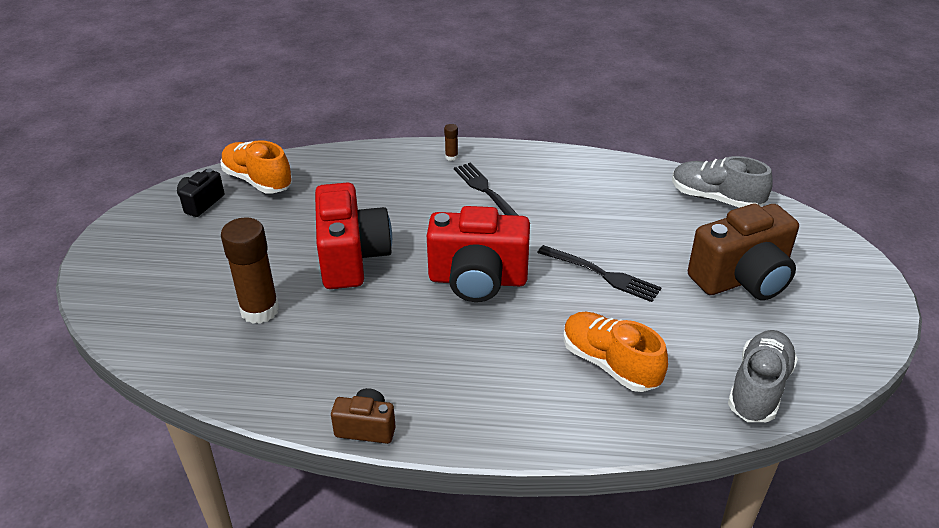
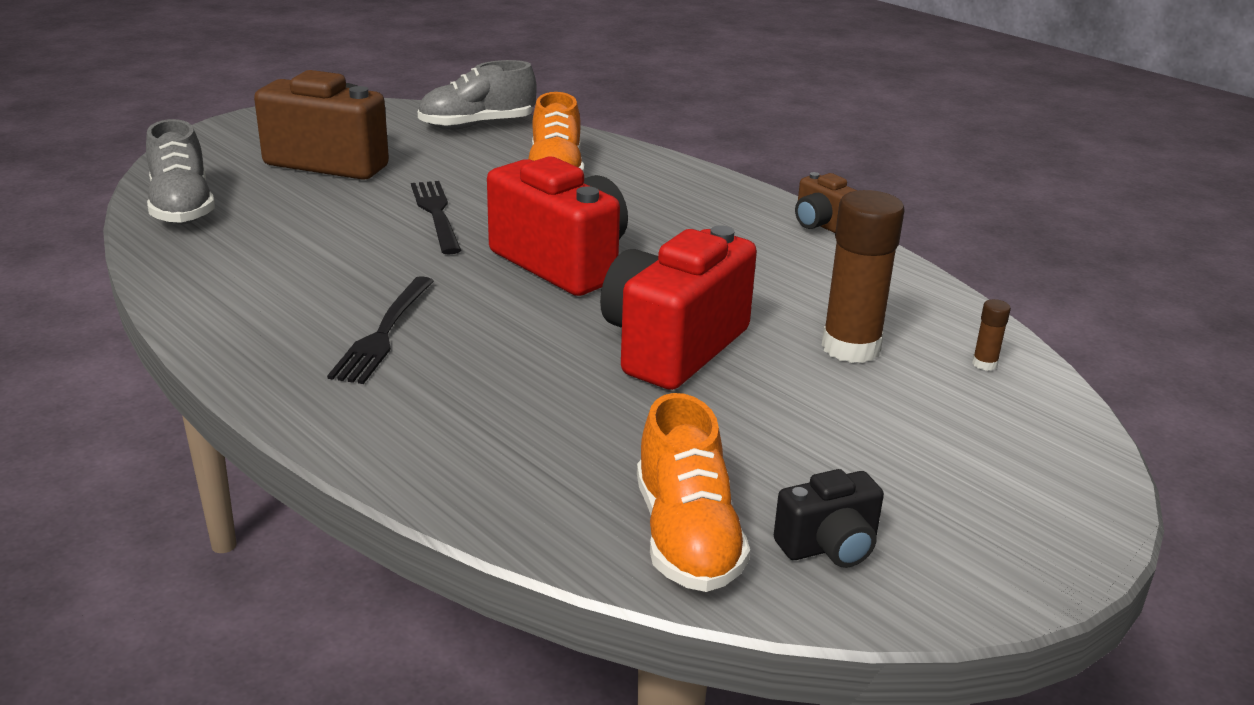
camera: 140 degrees left, 10 degrees down
(451, 157) = (331, 402): brown glue stick -> brown glue stick (984, 364)

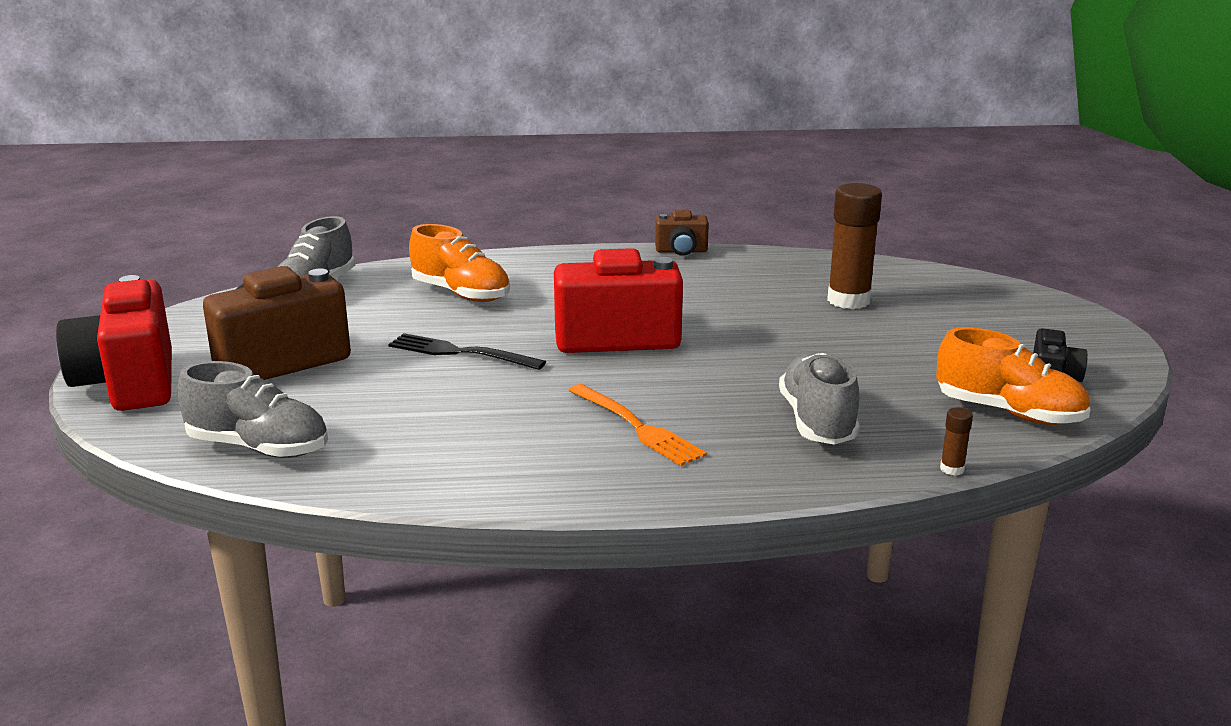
camera: 50 degrees left, 5 degrees down
(383, 334) = (638, 427): black fork -> orange fork
(507, 420) = (817, 422): none -> grey shoe
(673, 347) = (784, 344): red camera -> red camera (129, 384)
(984, 364) = (907, 278): brown glue stick -> brown glue stick (952, 469)

